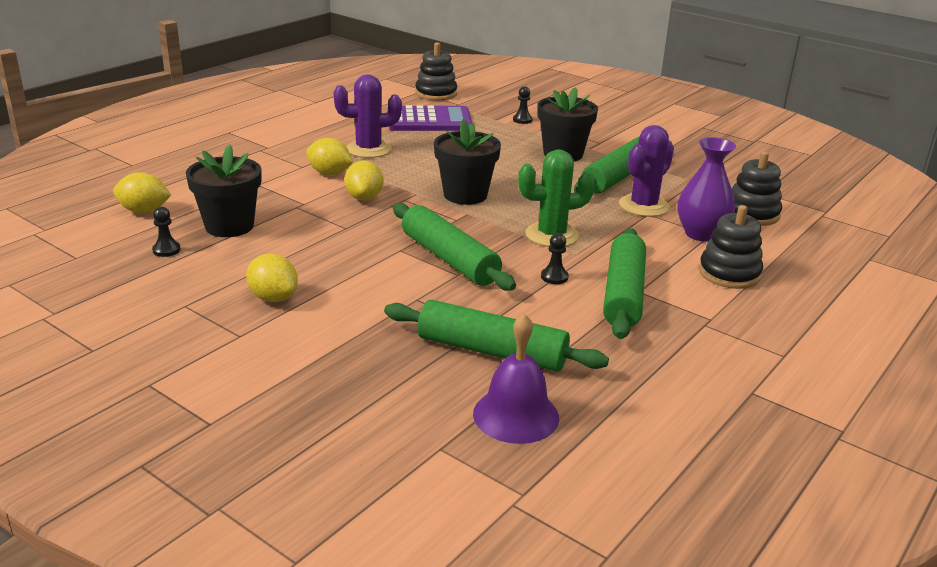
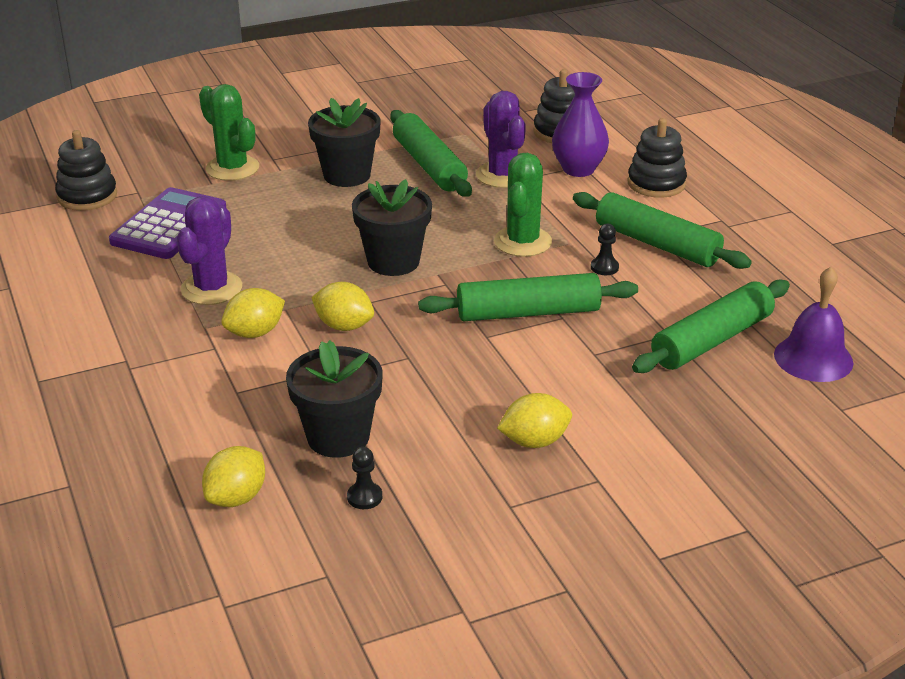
camera: 60 degrees left, 5 degrees up
(522, 120) = (232, 168): black pawn -> green cactus

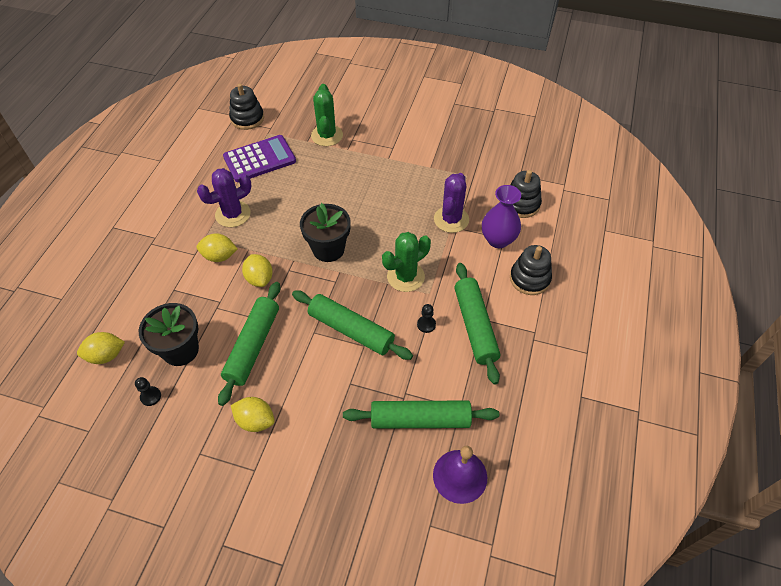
camera: 40 degrees right, 20 degrees up
(347, 175) = (373, 172): black flower pot -> none
(429, 165) = (421, 189): green rolling pin -> green rolling pin (253, 346)

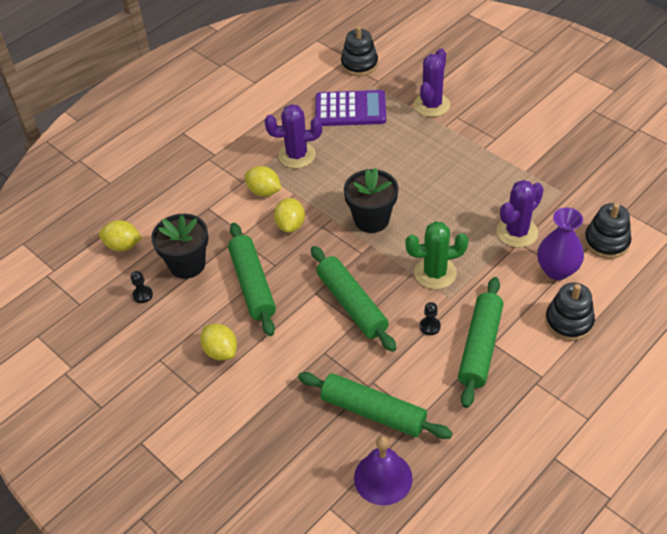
camera: 30 degrees right, 5 degrees down
(253, 346) = (252, 284): green rolling pin -> green rolling pin turned 60 degrees counterclockwise
(327, 135) = (431, 105): green cactus -> purple cactus

